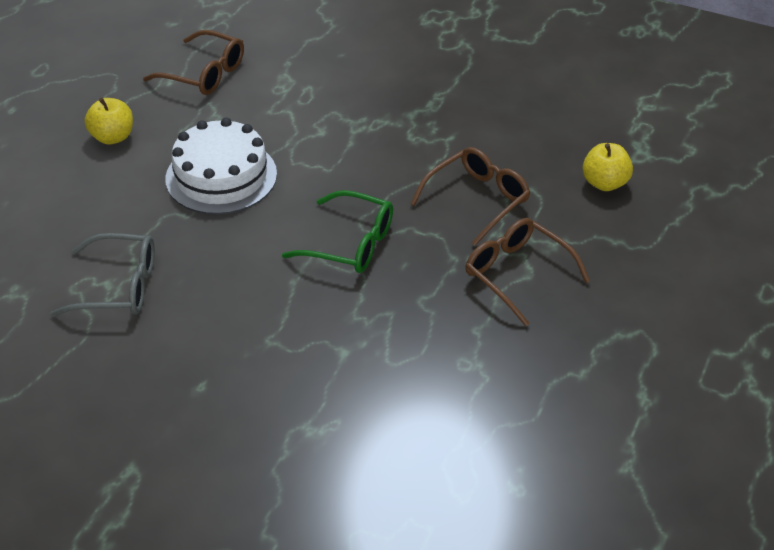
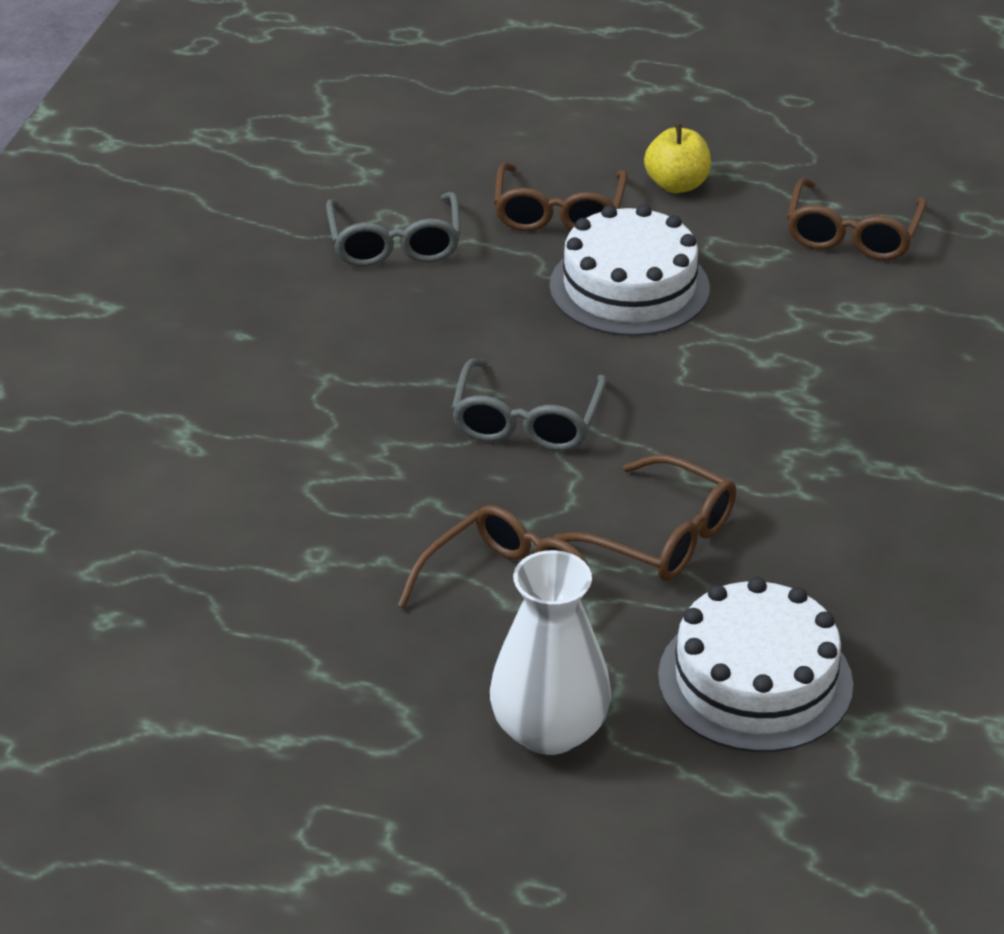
camera: 80 degrees right, 5 degrees down
(121, 197) = (558, 214): none -> brown glasses
(352, 244) = (526, 422): green glasses -> grey glasses
(605, 183) = (755, 680): yellow apple -> white cake
(640, 271) = (549, 730): none -> white vase

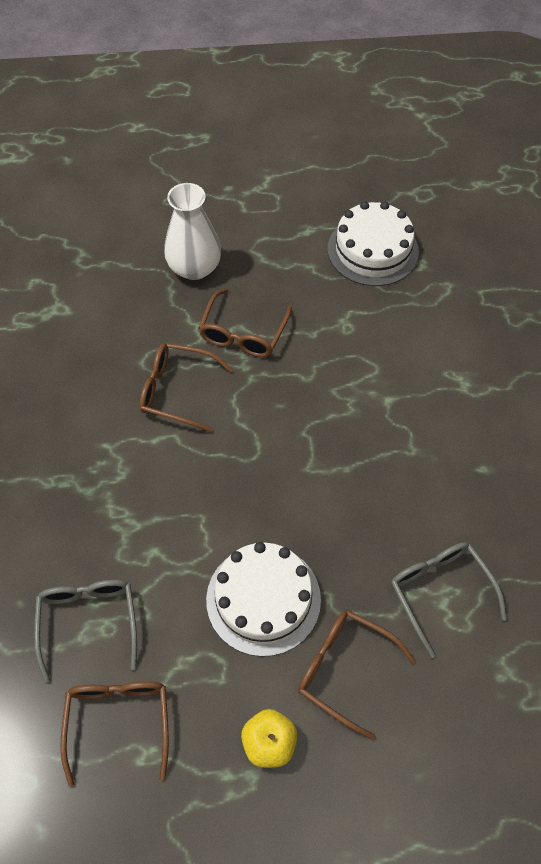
camera: 160 degrees right, 20 degrees up
(526, 422) = (280, 450): grey glasses -> grey glasses (88, 620)
(558, 214) = (343, 669): brown glasses -> brown glasses turned 45 degrees counterclockwise
(755, 680) = (107, 319): white cake -> white cake (373, 250)

